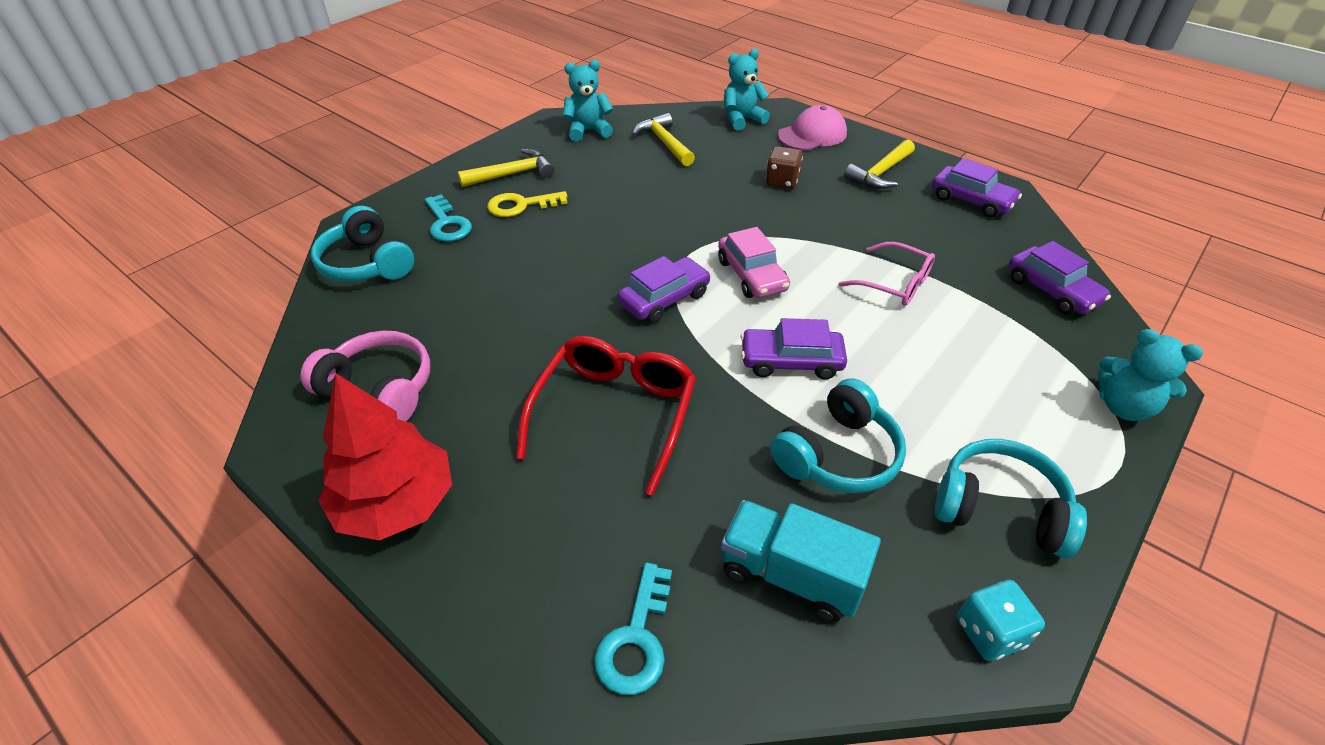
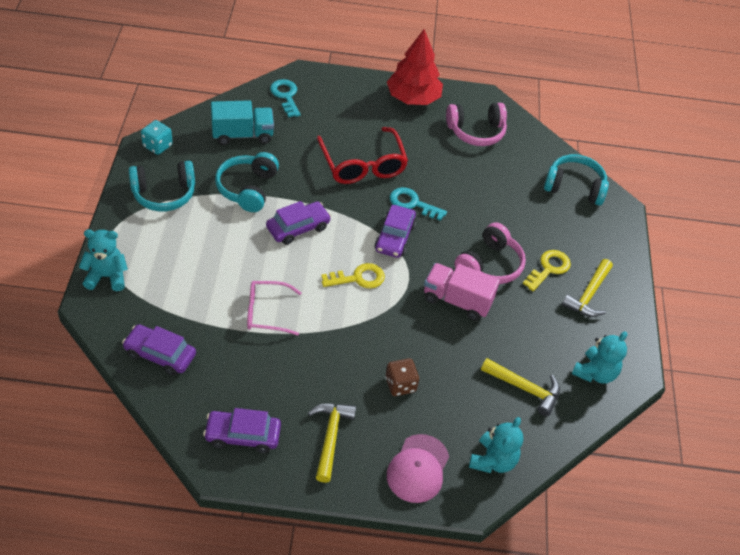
camera: 140 degrees right, 5 degrees up
(447, 223) = (571, 233): turquoise key -> turquoise key (412, 204)
(580, 231) = (489, 265): none -> pink headphones
(656, 216) = (457, 301): none -> pink truck
(752, 275) = (358, 278): pink car -> yellow key

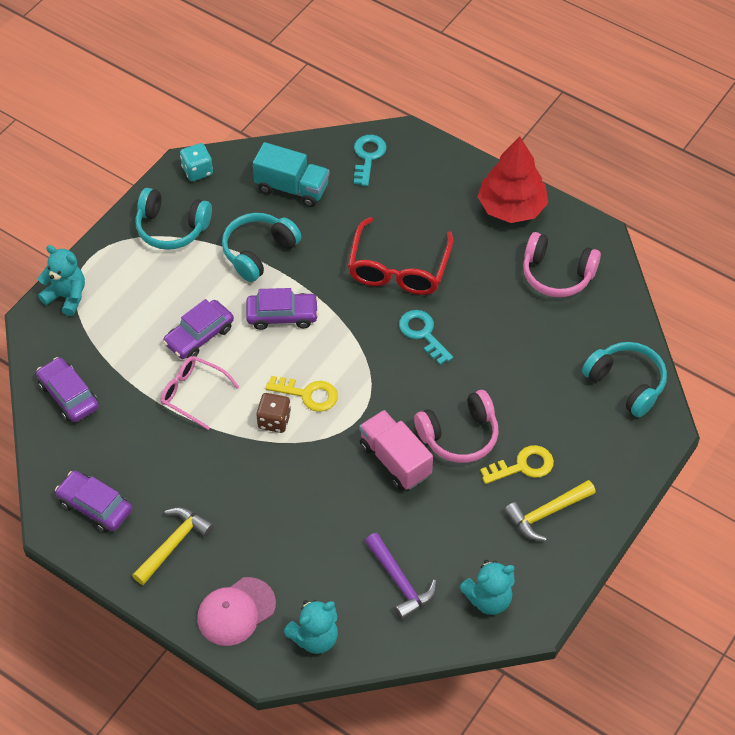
camera: 35 degrees right, 5 degrees up
(394, 237) = (377, 365): purple car -> purple car (199, 336)
(400, 385) = (275, 522): brown dice -> brown dice (274, 421)
(525, 389) = (400, 582): yellow hammer -> purple hammer

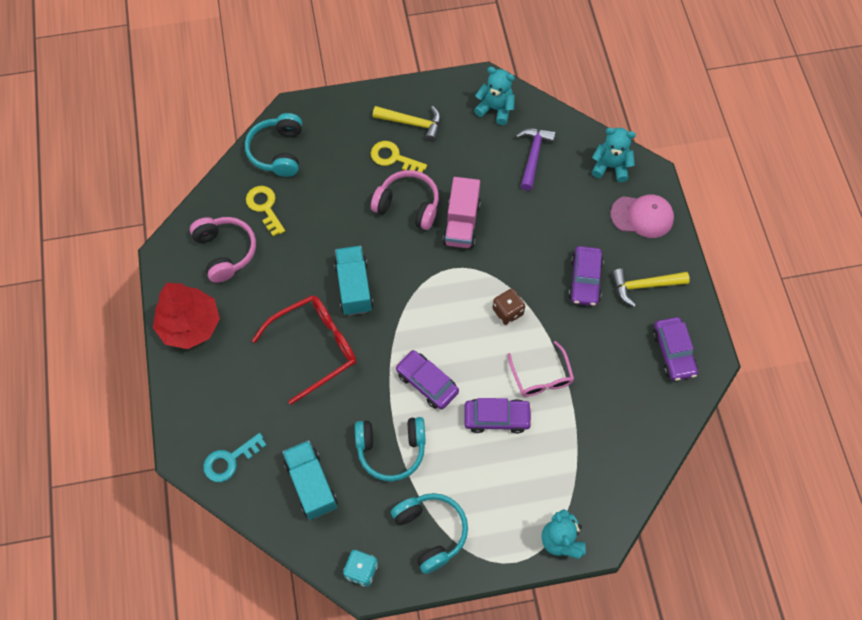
camera: 135 degrees left, 10 degrees up
(68, 396) = (626, 451): purple car -> purple car (585, 280)
(308, 394) = (468, 310): yellow key -> yellow key (264, 207)
(422, 334) = (354, 287): turquoise key -> turquoise truck

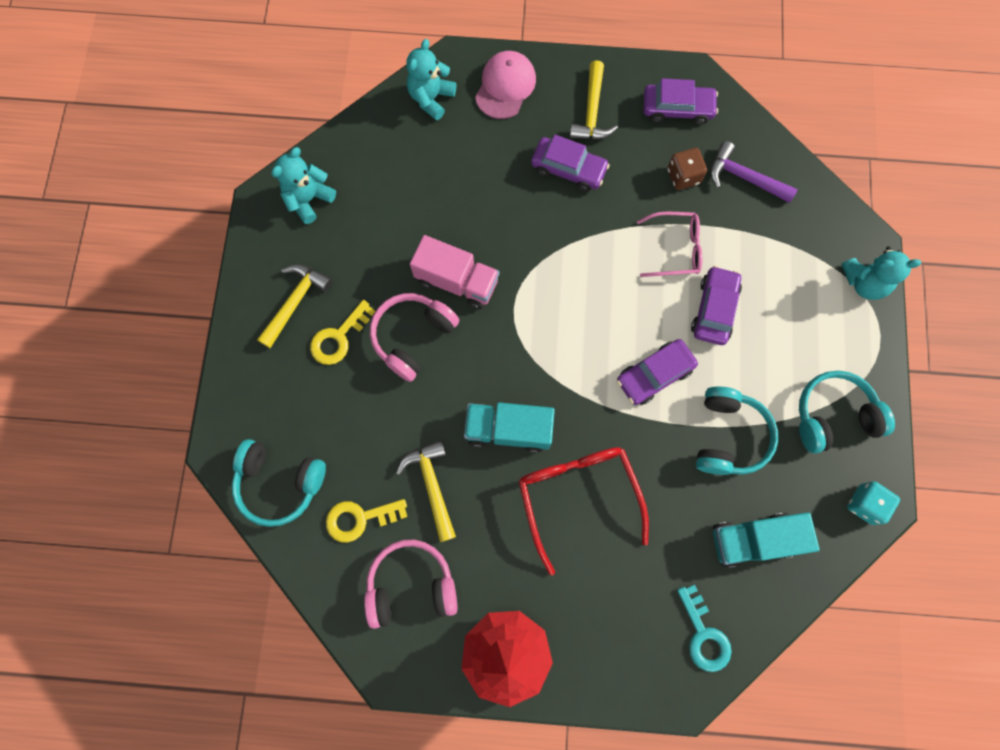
camera: 75 degrees left, 10 degrees up
(299, 246) = (431, 485): none -> yellow hammer
(507, 312) = (586, 262): brown dice -> brown dice (683, 176)
(533, 156) = (389, 176): purple hammer -> purple hammer (743, 177)

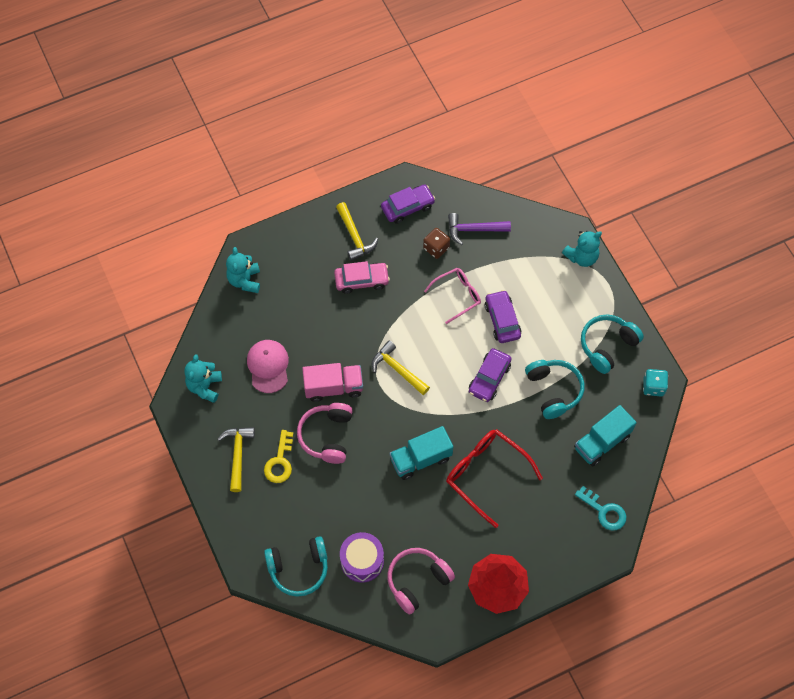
camera: 30 degrees left, 10 degrees down
(360, 519) = (362, 561): yellow key -> purple drum
(431, 485) = (394, 517): yellow hammer -> yellow hammer (397, 369)
(505, 86) = (289, 248): pink cap -> pink cap (268, 366)
(568, 169) = (361, 280): purple car -> pink car

